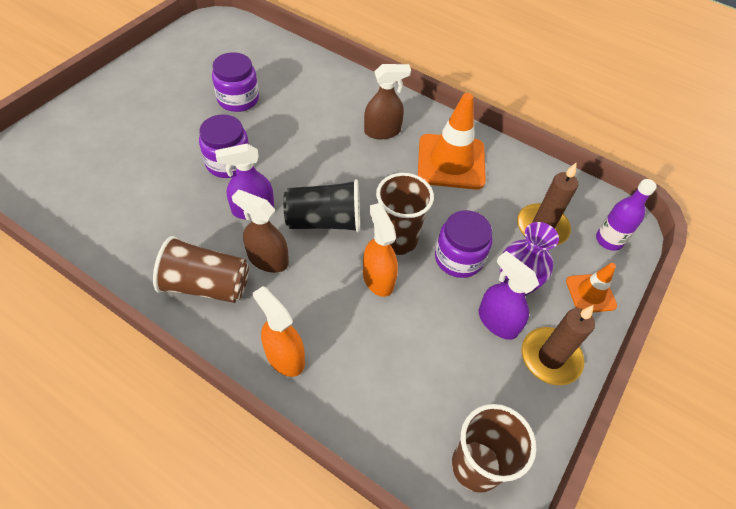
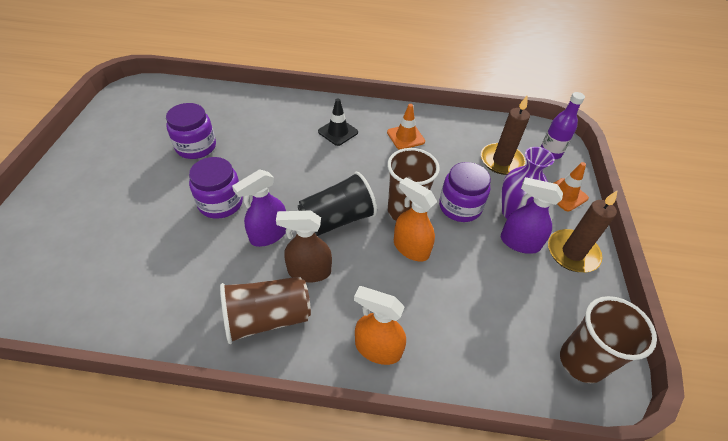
camera: 25 degrees left, 5 degrees down
(382, 131) = (338, 132): brown spray bottle -> black traffic cone
(451, 162) = (405, 137): orange traffic cone -> orange traffic cone, size x0.54

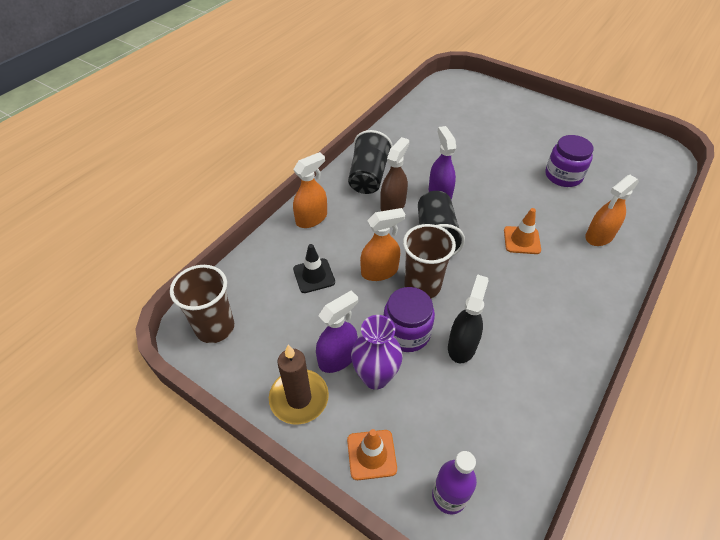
camera: 120 degrees right, 0 degrees up
(220, 203) = (486, 177): purple jar -> none
(267, 318) = (368, 177): brown cup -> black cup
(275, 117) = (599, 236): none -> orange spray bottle
(338, 132) = (560, 278): black traffic cone -> black traffic cone (314, 276)
(405, 137) = (534, 336): orange traffic cone -> orange traffic cone (521, 240)
(444, 171) = (462, 346): none -> black spray bottle
(501, 161) = (457, 418): brown candle -> none

